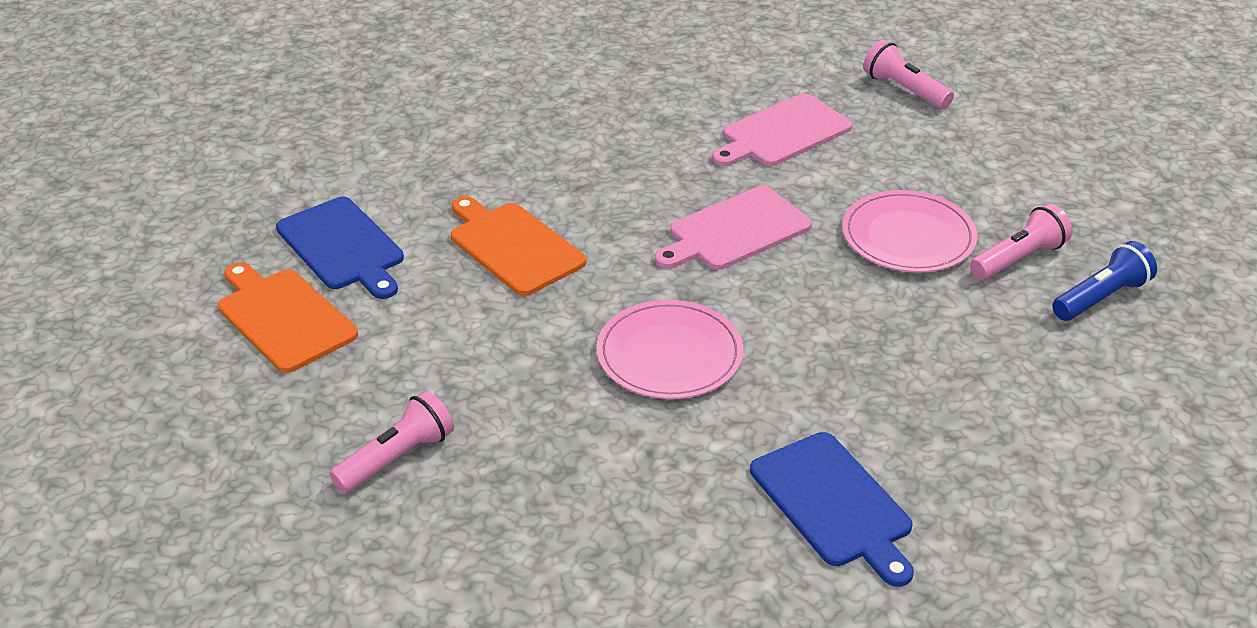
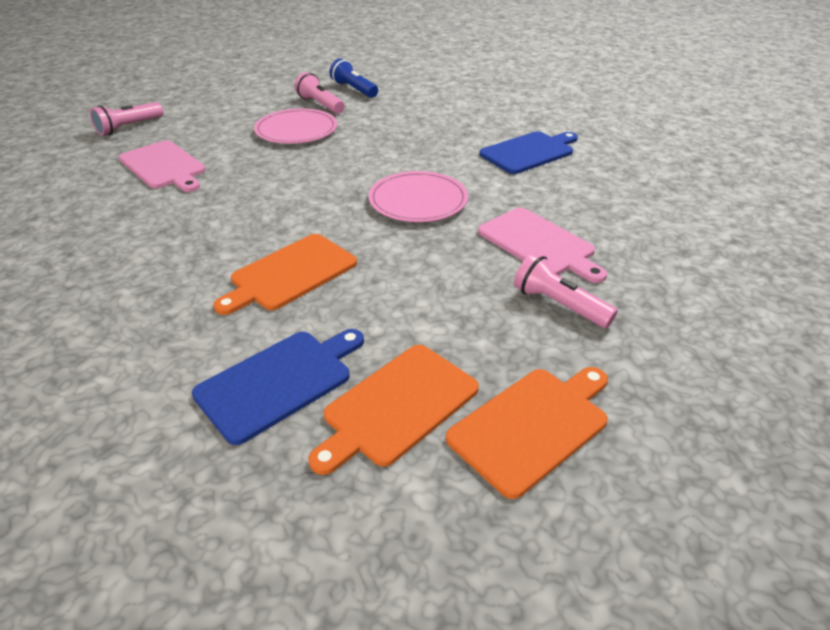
camera: 95 degrees left, 0 degrees up
(223, 403) = (532, 426): none -> orange cutting board
(735, 231) = (282, 181): pink cutting board -> pink cutting board (539, 244)

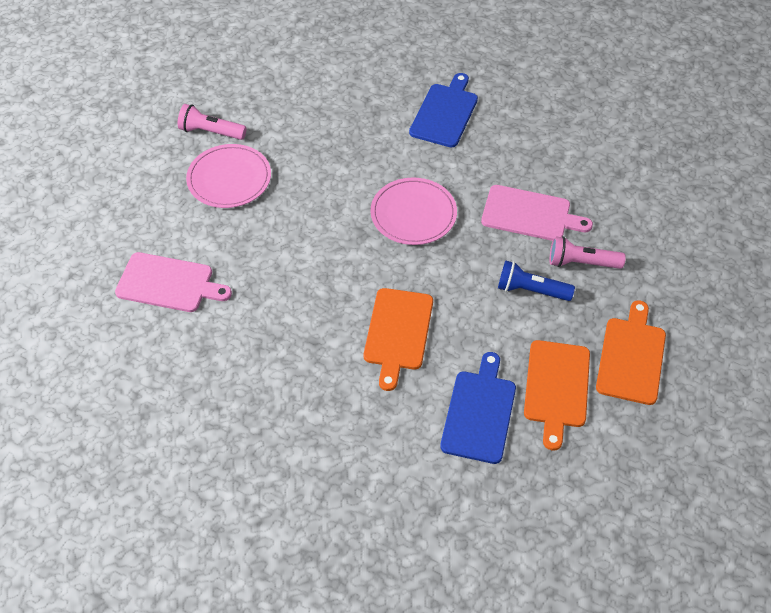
camera: 35 degrees left, 15 degrees up
(129, 127) = (66, 254): pink flashlight -> none
(354, 90) = (217, 93): blue flashlight -> blue flashlight (531, 290)

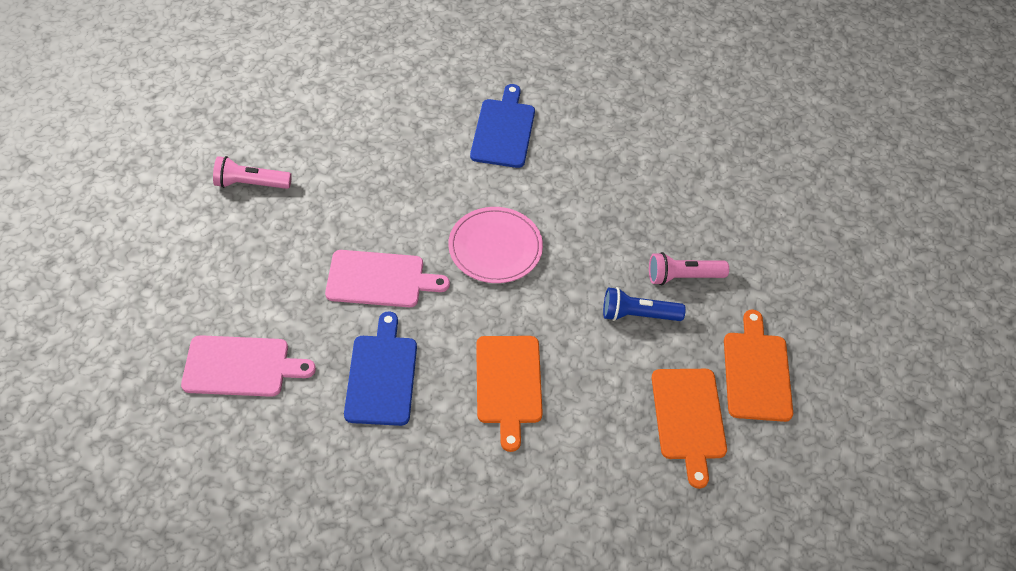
camera: 15 degrees left, 0 degrees up
(229, 179) = (283, 235): pink plate -> none
(479, 412) = (615, 459): blue cutting board -> blue cutting board (382, 375)
(530, 214) = (618, 231): pink cutting board -> pink cutting board (380, 279)

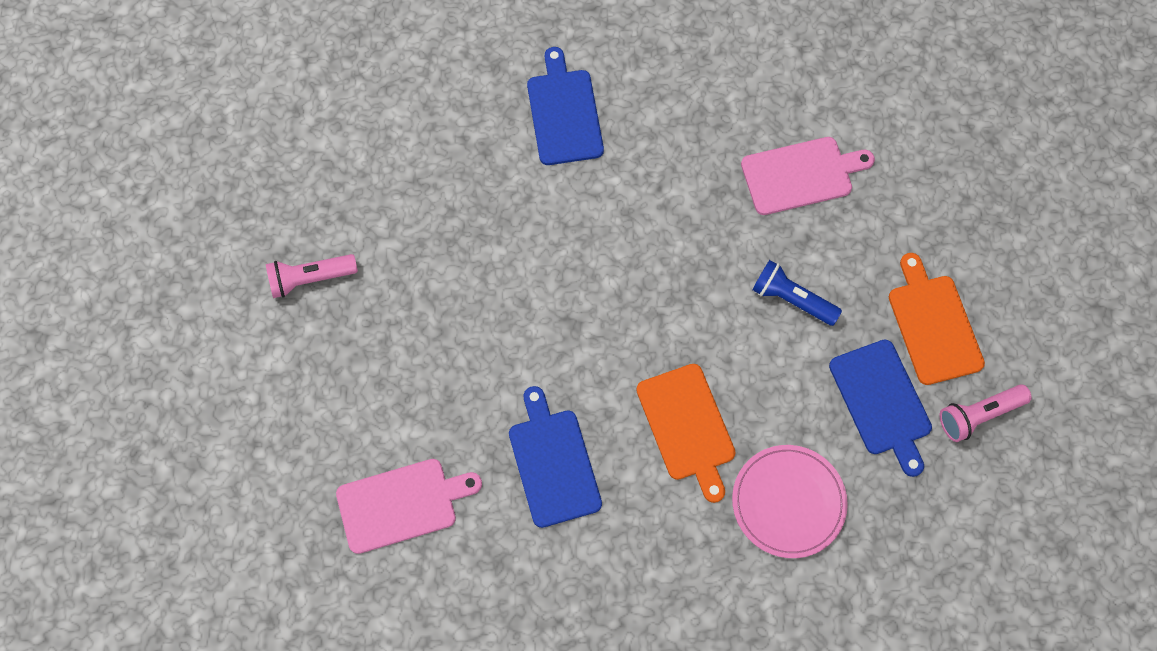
camera: 15 degrees left, 15 degrees up
(380, 279) = (504, 350): pink cutting board -> pink cutting board (801, 175)
(495, 247) = (612, 268): pink plate -> pink plate (788, 502)
(638, 315) = (791, 299): blue flashlight -> blue flashlight turned 45 degrees clockwise
(683, 277) = (823, 237): pink flashlight -> pink flashlight (978, 415)
(688, 418) = (882, 402): orange cutting board -> blue cutting board

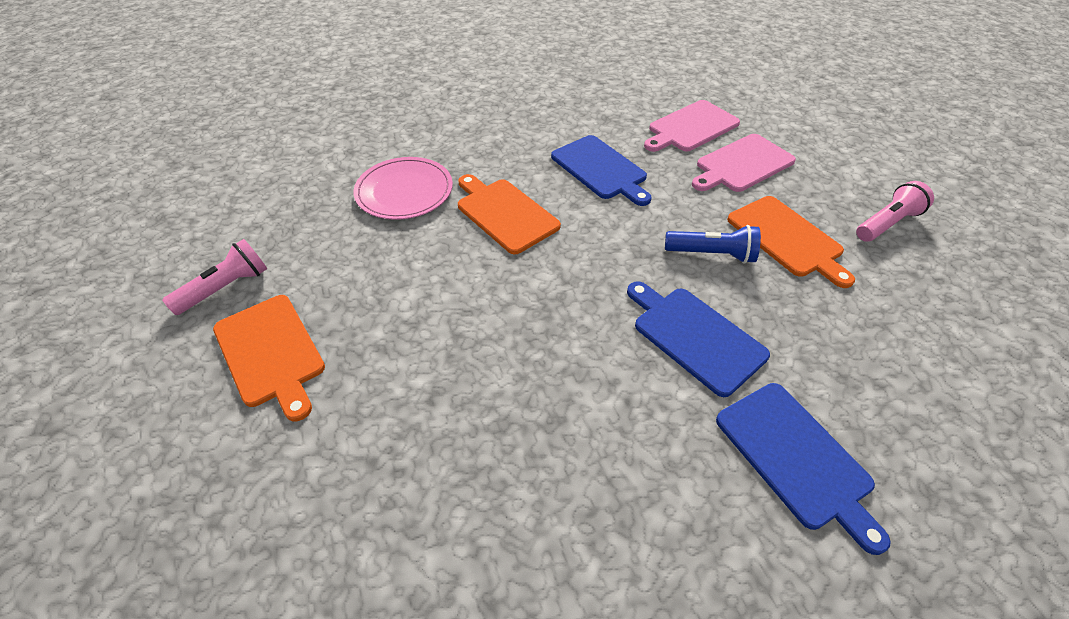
camera: 160 degrees right, 20 degrees down
(422, 294) = (787, 238): none -> orange cutting board
(791, 299) = (435, 332): blue flashlight -> blue flashlight (712, 254)
(801, 175) = (456, 478): pink cutting board -> pink cutting board (742, 164)
(882, 402) = (327, 273): blue cutting board -> blue cutting board (695, 336)

